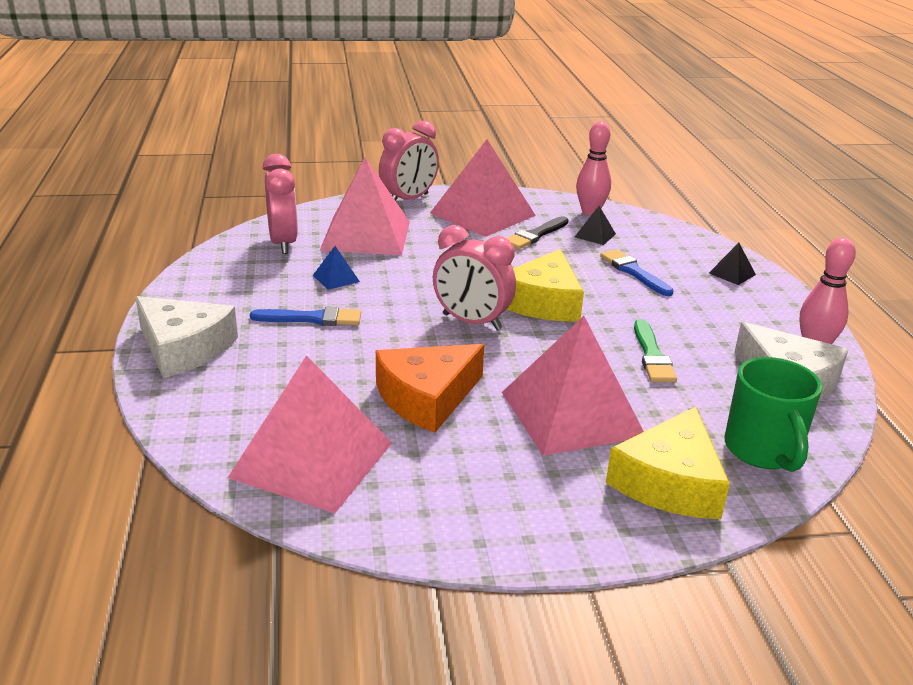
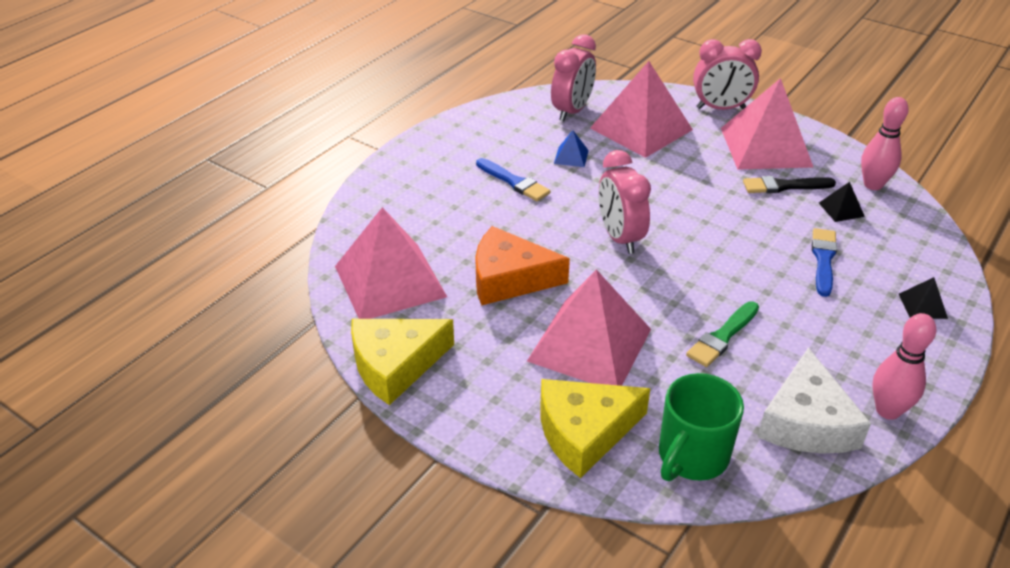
camera: 45 degrees right, 10 degrees up
(184, 348) = (412, 167): white cheese -> none
(543, 302) = (700, 248): yellow cheese -> yellow cheese (395, 365)

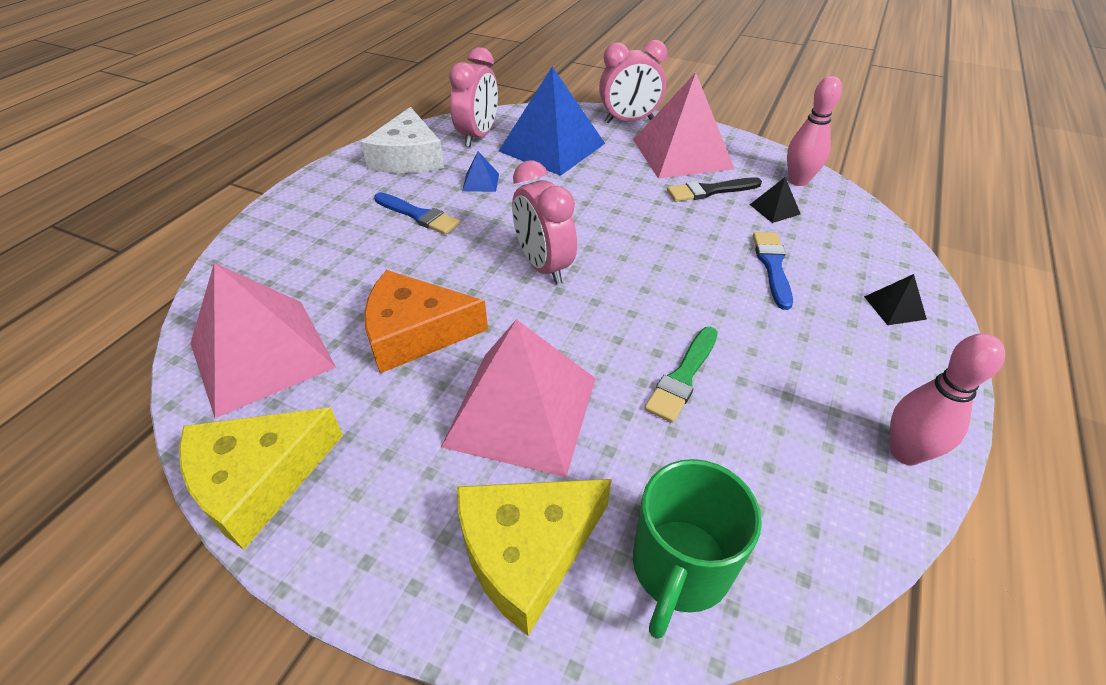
camera: 10 degrees left, 5 degrees up
(641, 128) = (552, 147): pink pyramid -> blue pyramid
(806, 422) = (813, 486): white cheese -> white cheese (408, 158)

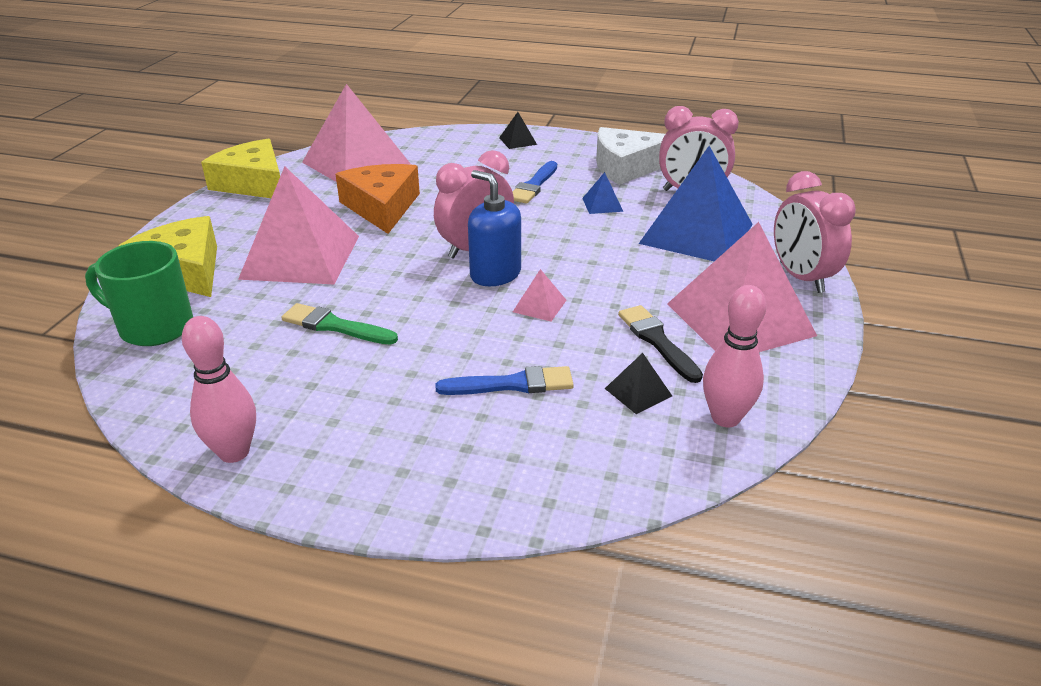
camera: 80 degrees right, 10 degrees down
(597, 258) = (495, 274): none -> blue soap dispenser
(655, 239) = (539, 306): none -> pink pyramid
(894, 307) = (452, 477): black pyramid -> black pyramid (518, 141)

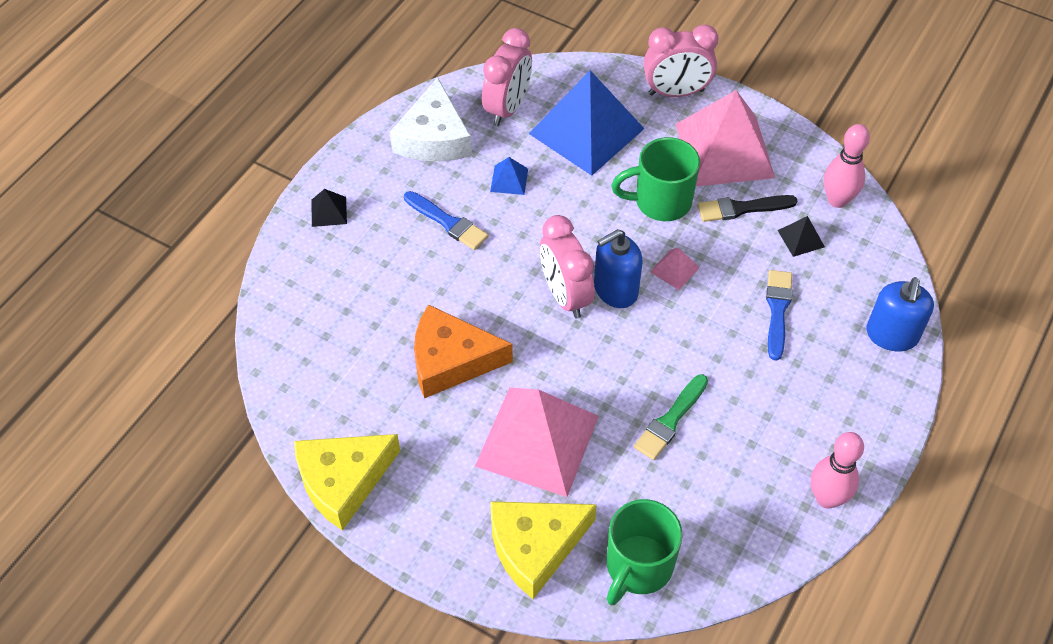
camera: 75 degrees left, 20 degrees up
(356, 163) = (326, 373): pink pyramid -> none
(511, 492) = (891, 335): none -> blue soap dispenser
(630, 286) = (660, 202): none -> green mug

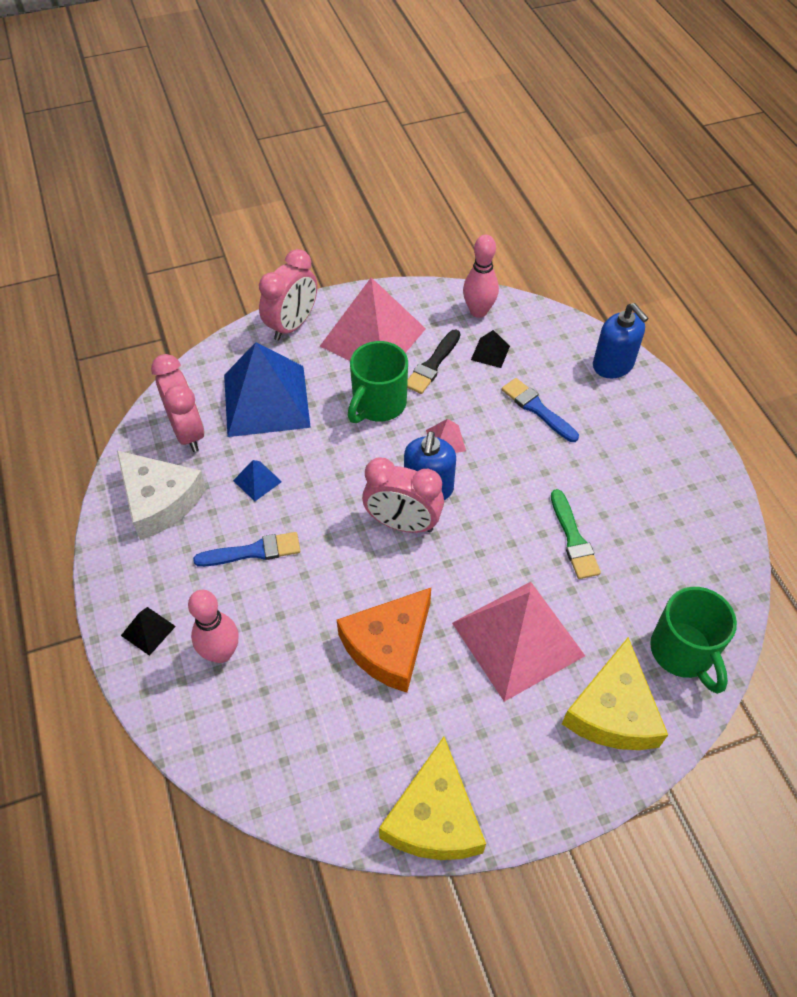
camera: 50 degrees left, 0 degrees up
(827, 498) = (712, 495): pink bowling pin -> pink bowling pin (221, 653)

